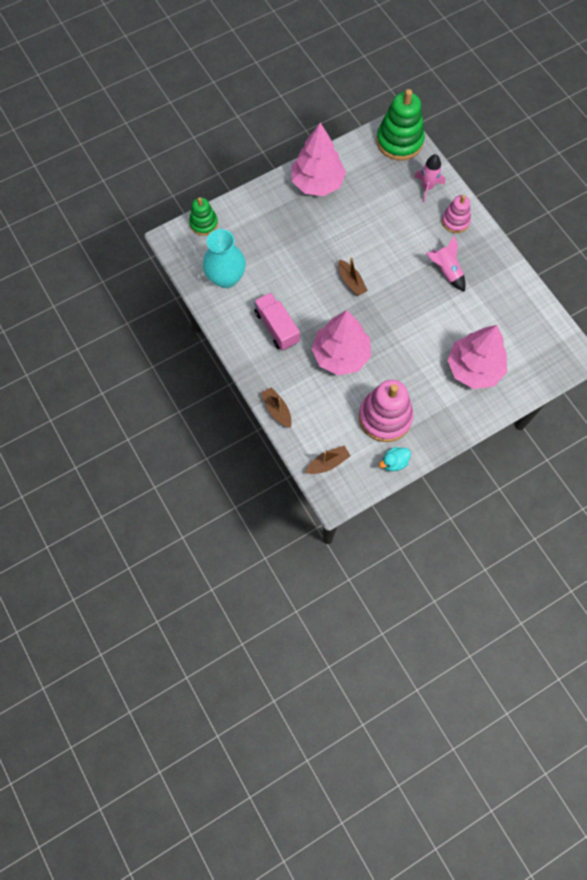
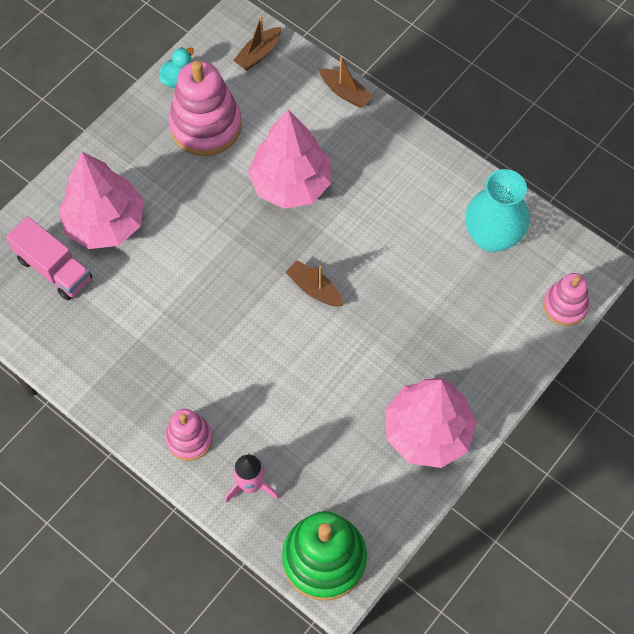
camera: 160 degrees right, 5 degrees down
(203, 223) = (565, 306): green stacking toy -> pink stacking toy
(276, 327) = (391, 192): pink truck -> pink truck (54, 269)
(446, 271) = (181, 350): pink rocket -> none

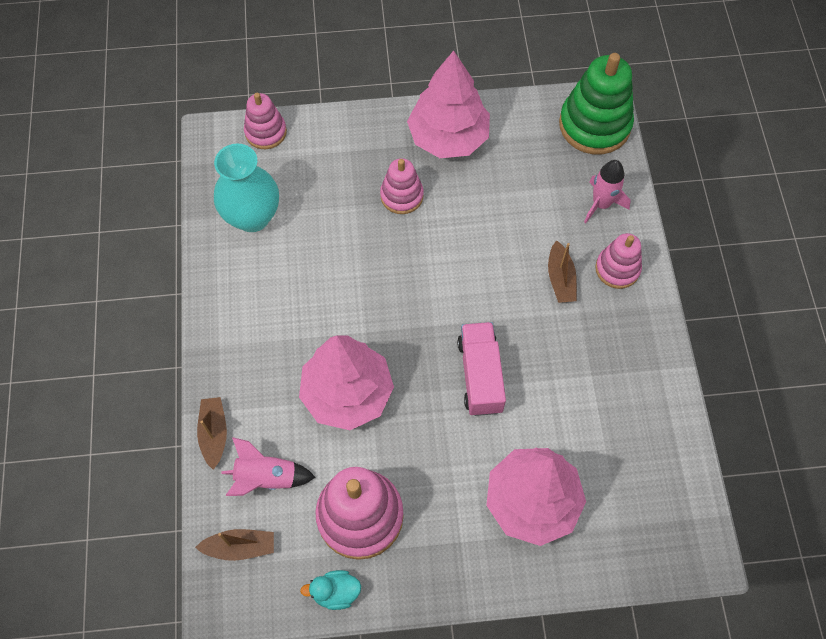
camera: 135 degrees left, 0 degrees up
(54, 269) = (611, 498): pink truck -> pink truck (480, 375)
(285, 98) = (267, 478): none -> pink rocket
(314, 289) = (420, 294): brown boat -> brown boat (560, 279)
(408, 349) = (402, 196): none -> pink stacking toy

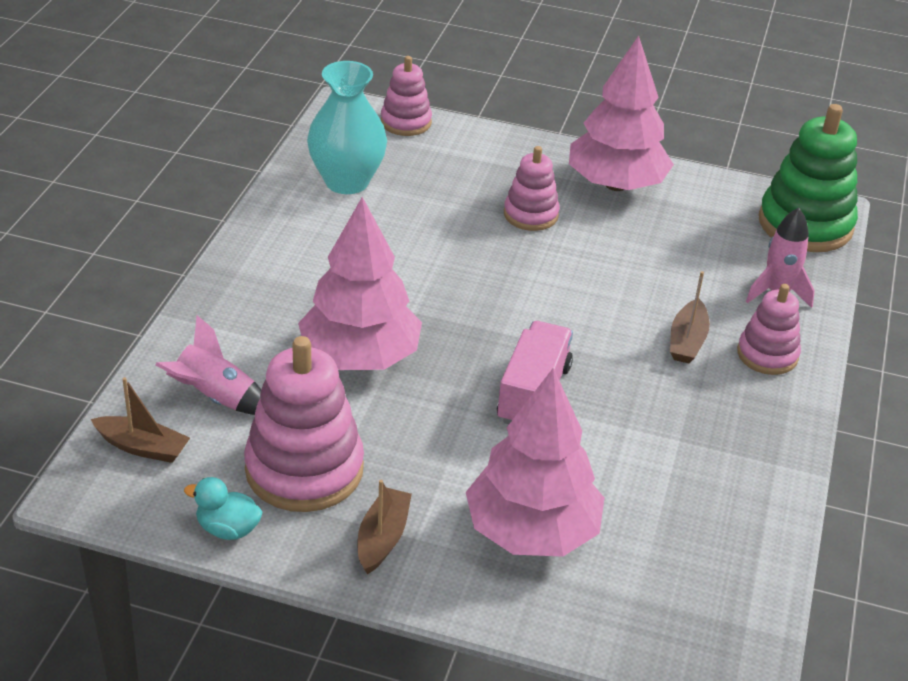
camera: 20 degrees right, 25 degrees down
(214, 434) = (181, 340): brown boat -> brown boat (382, 538)

